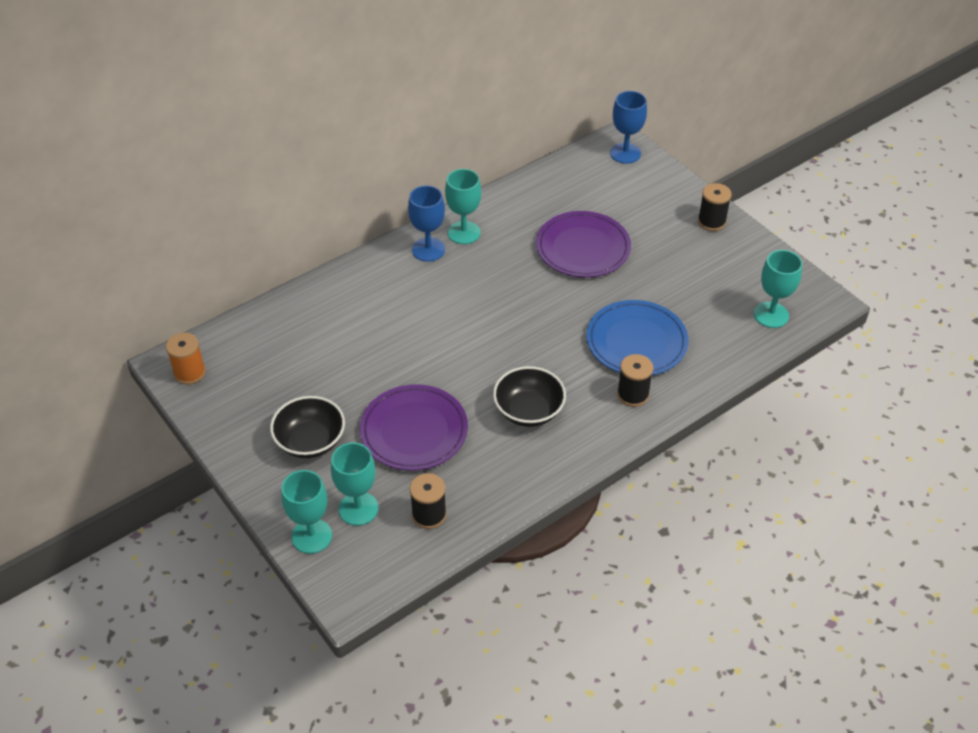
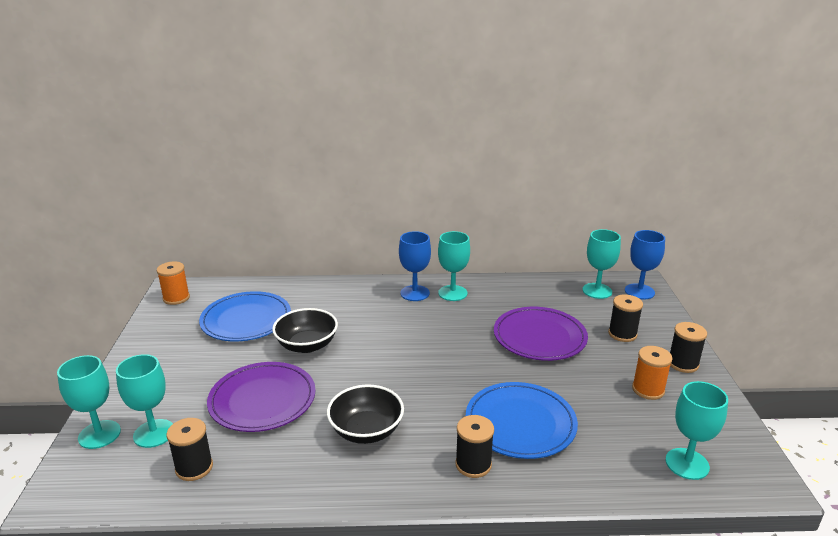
camera: 35 degrees right, 20 degrees down
(298, 361) = (246, 320): none -> blue plate
(310, 441) = (187, 371): black bowl -> black bowl (307, 345)
(589, 169) = (597, 291): none -> turquoise goblet
(646, 211) = (622, 334): none -> black spool
(703, 261) = (648, 390): none -> orange spool

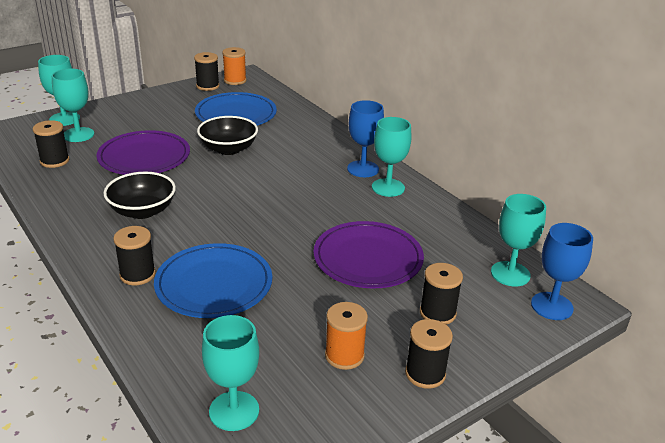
camera: 55 degrees right, 5 degrees up
(164, 316) = (207, 86): none -> black spool

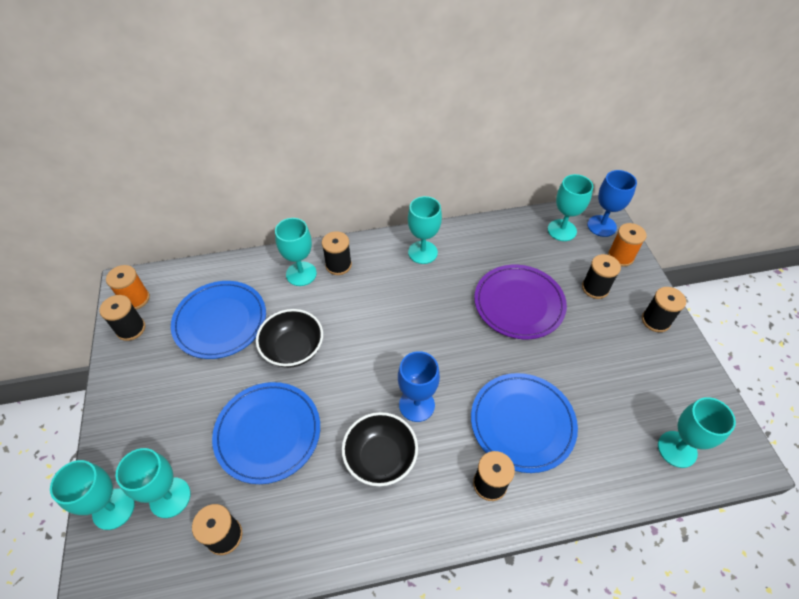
camera: 65 degrees left, 20 degrees up
(144, 157) = (268, 433): purple plate -> blue plate
(309, 134) = (301, 274): none -> turquoise goblet
(333, 148) = (338, 265): none -> black spool
(344, 355) = (629, 360): orange spool -> orange spool (620, 257)
(363, 169) = (385, 257): blue goblet -> blue goblet (416, 405)

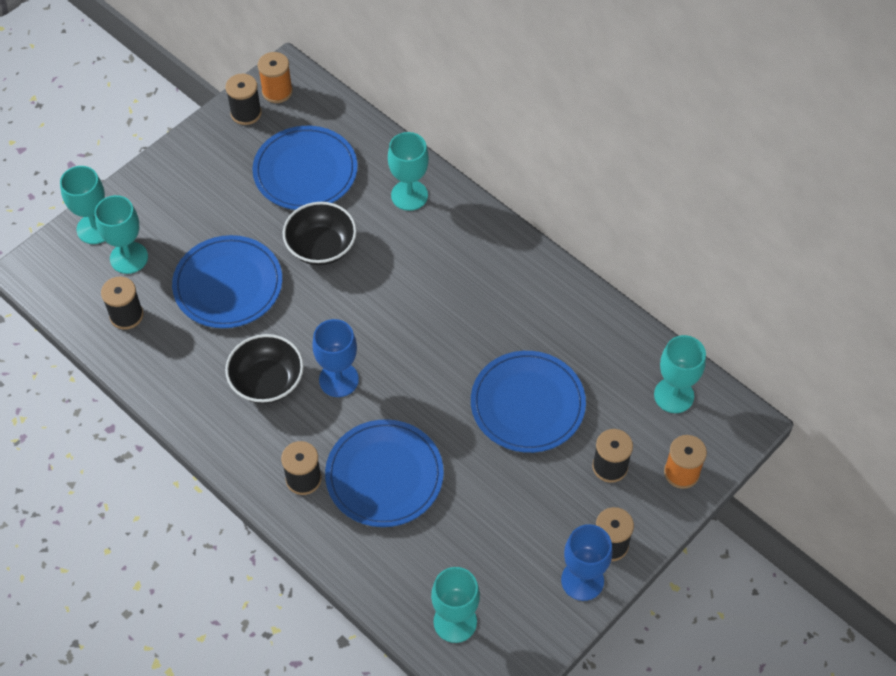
camera: 55 degrees right, 5 degrees up
(338, 265) = (446, 219): black spool -> none
(422, 252) = (525, 281): turquoise goblet -> none
(519, 303) = (527, 404): purple plate -> blue plate
(601, 226) = (717, 433): blue goblet -> blue goblet (582, 580)

